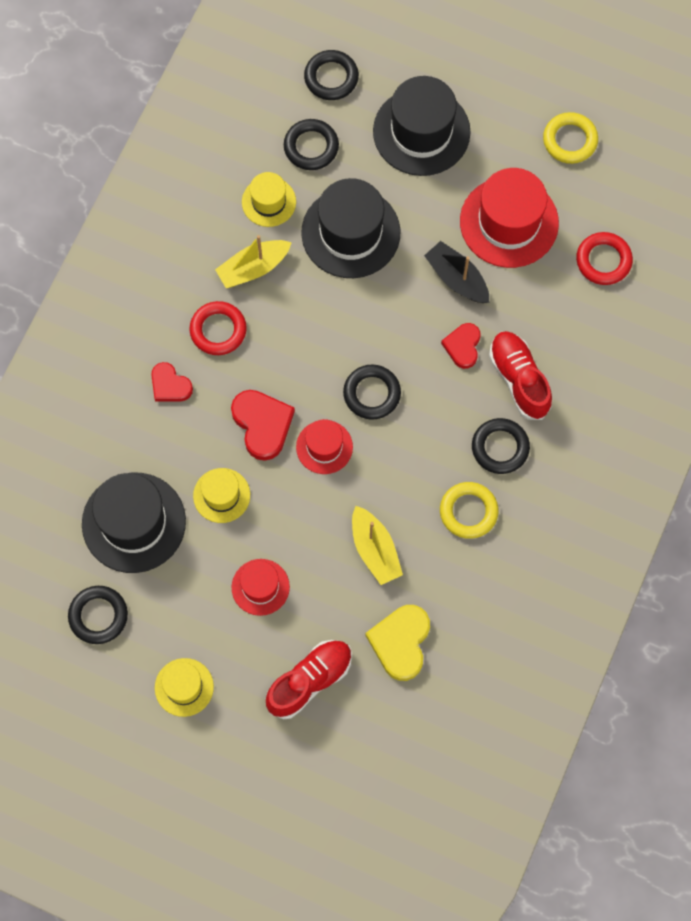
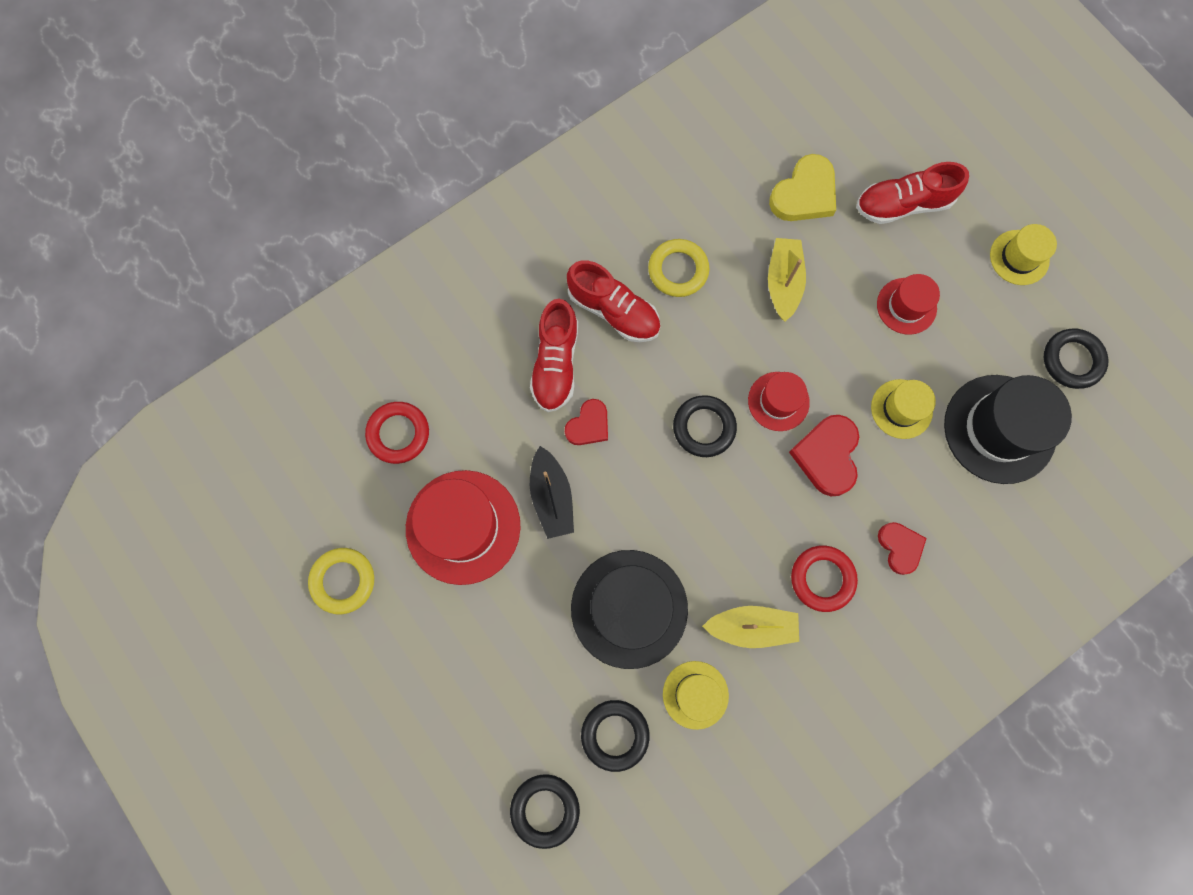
camera: 150 degrees left, 5 degrees up
(421, 132) = (488, 682): black hat -> none
(500, 447) = (613, 311): black ring -> red shoe

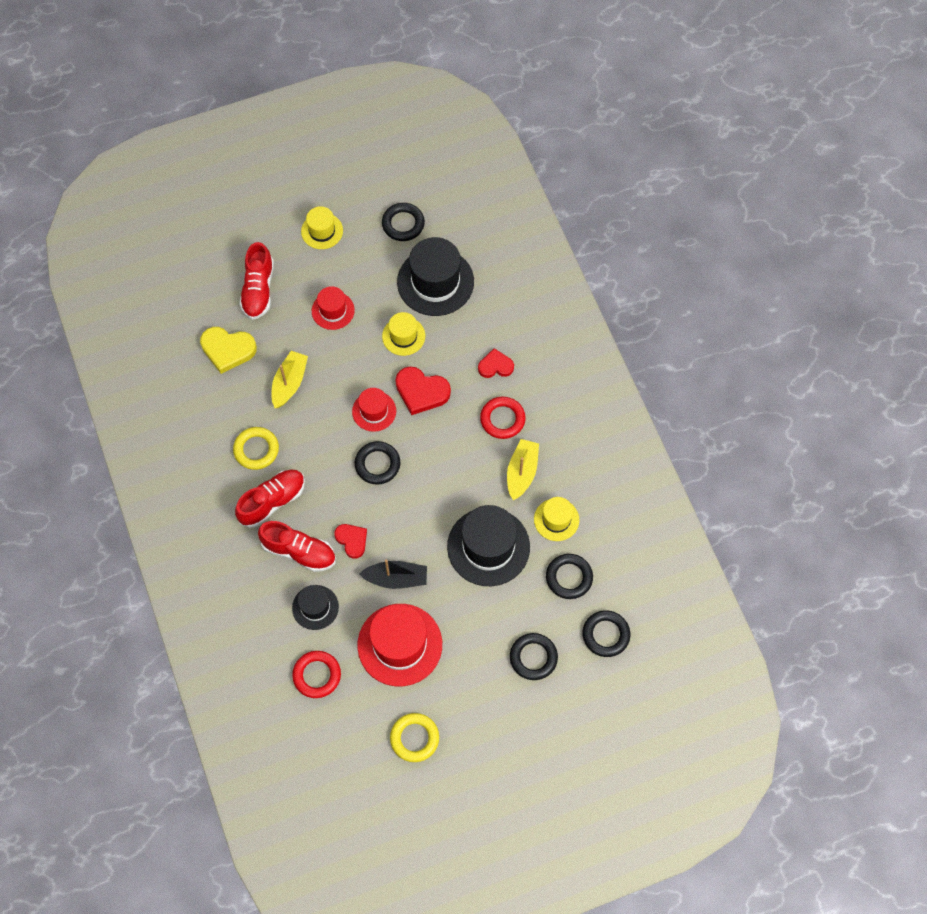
camera: 75 degrees left, 10 degrees down
(487, 405) = (315, 607): none -> black hat
(487, 712) = (533, 657): none -> black ring
(783, 283) = (289, 383): yellow boat -> yellow boat turned 90 degrees clockwise
(804, 194) = (228, 350): yellow heart -> yellow heart turned 135 degrees clockwise

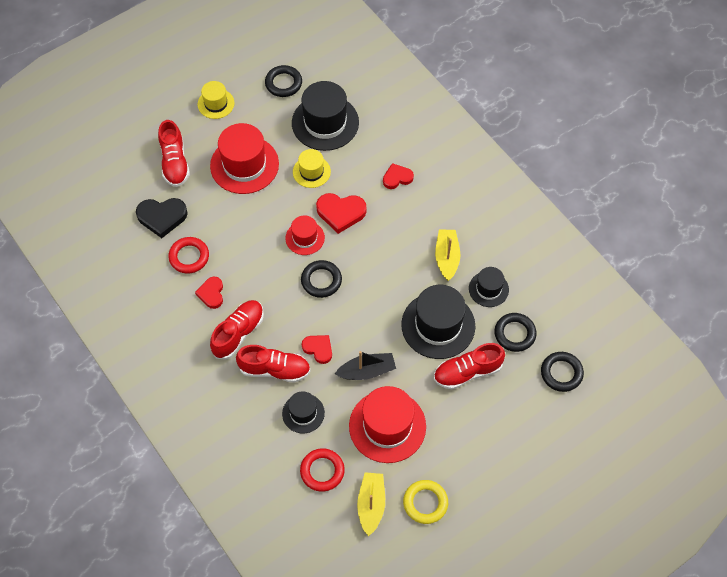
camera: 15 degrees left, 5 degrees down
(228, 350) = (162, 217): yellow heart -> black heart
(256, 450) = (211, 293): yellow ring -> red heart
(289, 383) = (224, 232): yellow boat -> yellow boat (371, 505)
(333, 310) = (244, 165): red hat -> red hat, size x1.81
(502, 419) = (417, 219): red ring -> red ring (189, 257)
(504, 607) = (467, 372): none -> red shoe
(533, 657) = (506, 407): black ring -> none
(556, 519) = (488, 289): yellow hat -> black hat

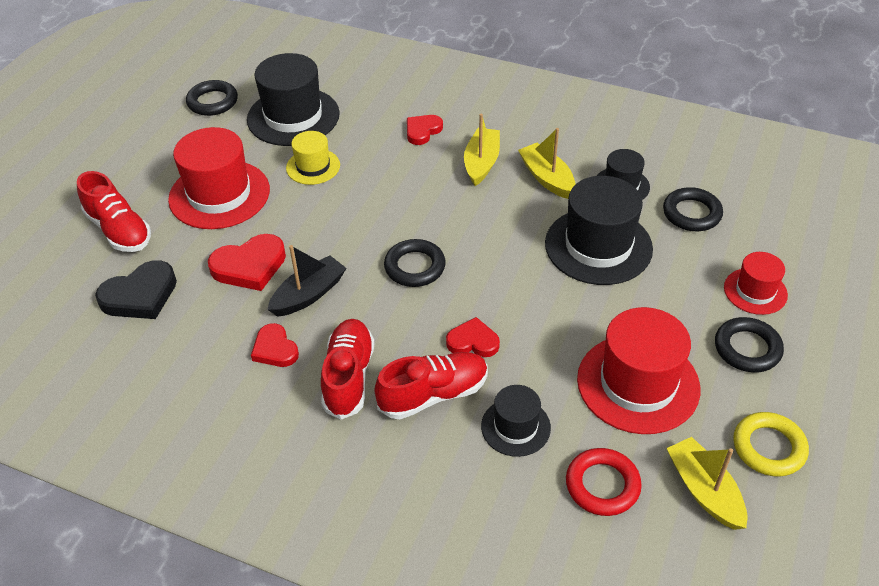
camera: 30 degrees left, 15 degrees down
(189, 257) = (211, 322): red ring -> none
(216, 103) = (136, 152): yellow hat -> none
(305, 238) = (357, 233): red hat -> red hat (755, 291)
(341, 213) = (382, 190): red heart -> red heart (249, 266)
(367, 371) = (556, 335): black boat -> black boat (309, 294)
(415, 224) = (481, 163): none -> yellow boat
(467, 372) = (677, 276): red shoe -> none
(561, 373) = (779, 226): black ring -> black ring (747, 348)

